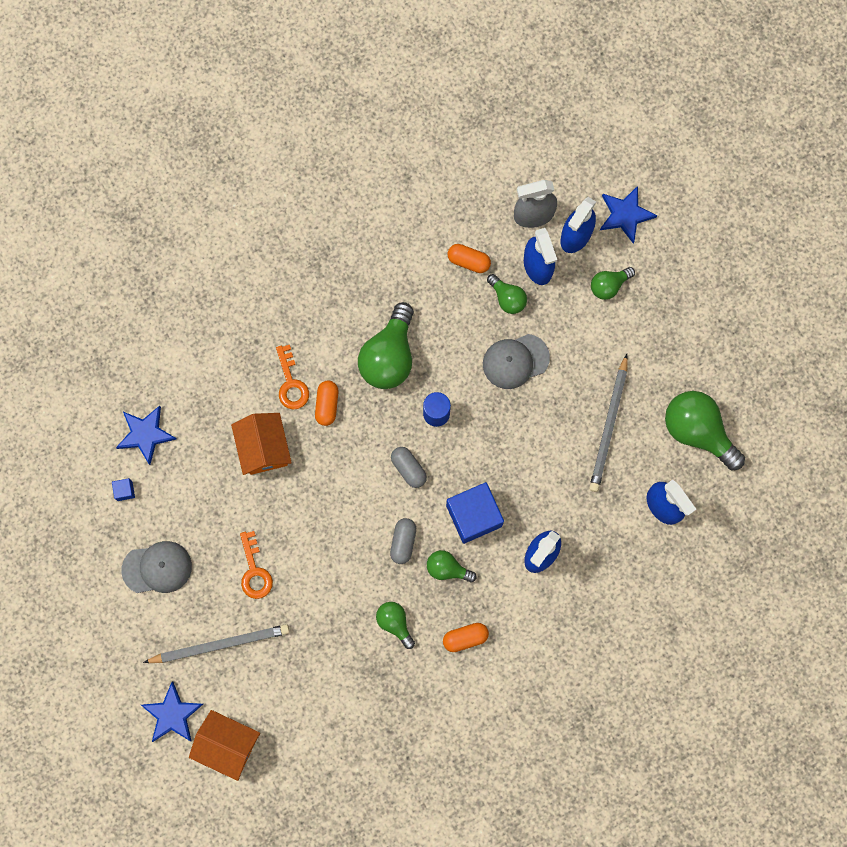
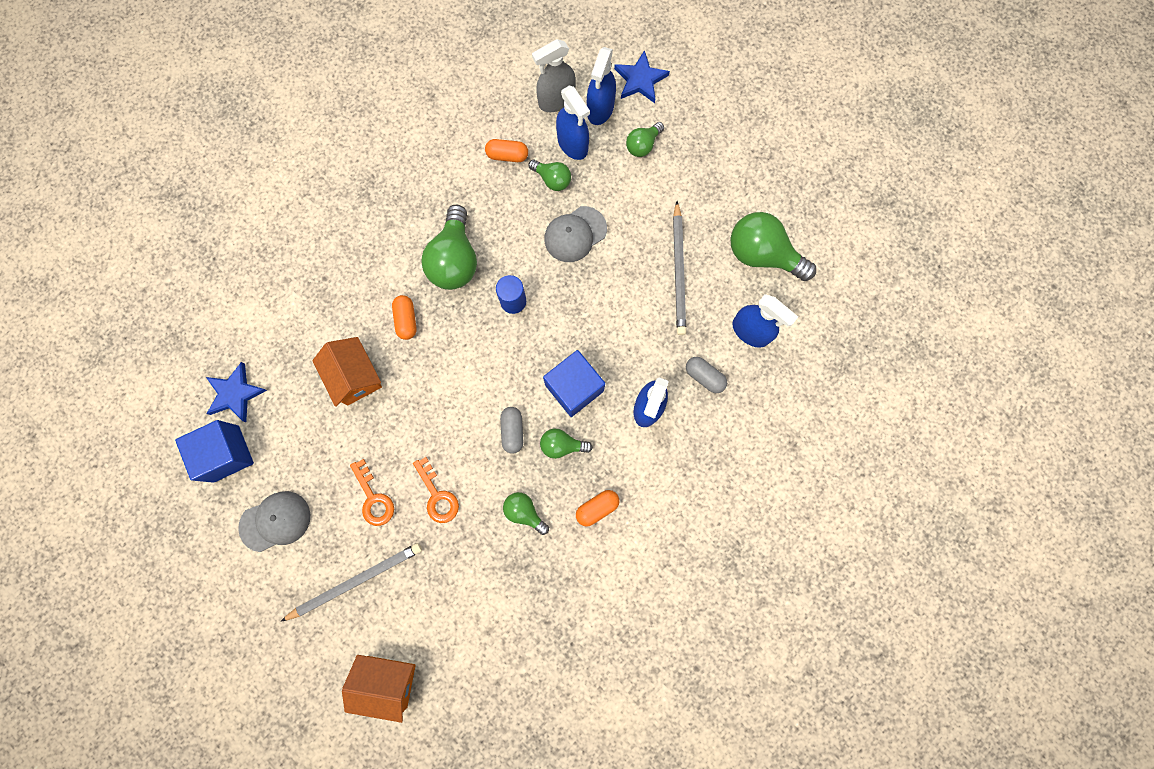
camera: 15 degrees left, 0 degrees up
(125, 491) = (226, 453): blue cube -> blue cube, size x2.42
(172, 714) = (323, 666): blue star -> none
(291, 383) = (367, 309): orange key -> orange key (437, 495)
(408, 469) = (500, 360): grey capsule -> grey capsule (704, 377)

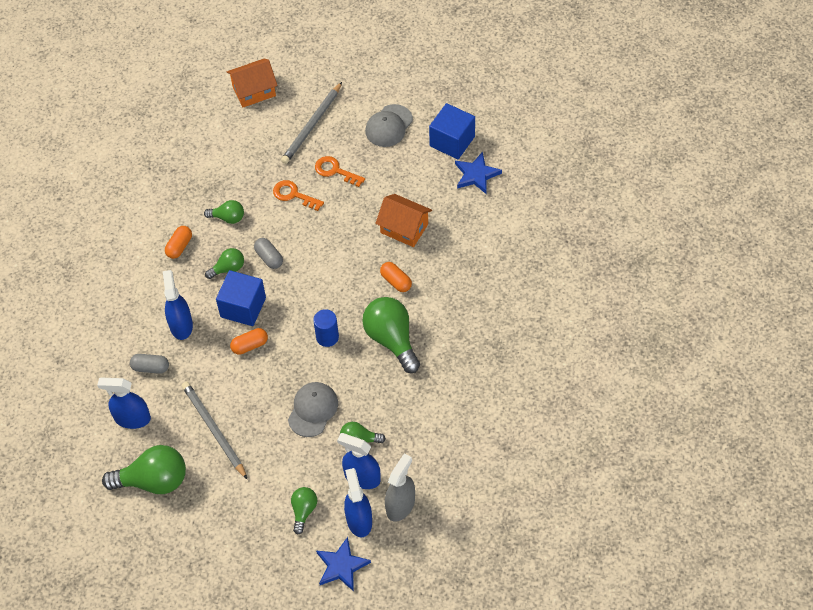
camera: 150 degrees right, 20 degrees down
(507, 155) = (408, 437): orange capsule -> orange capsule (250, 345)

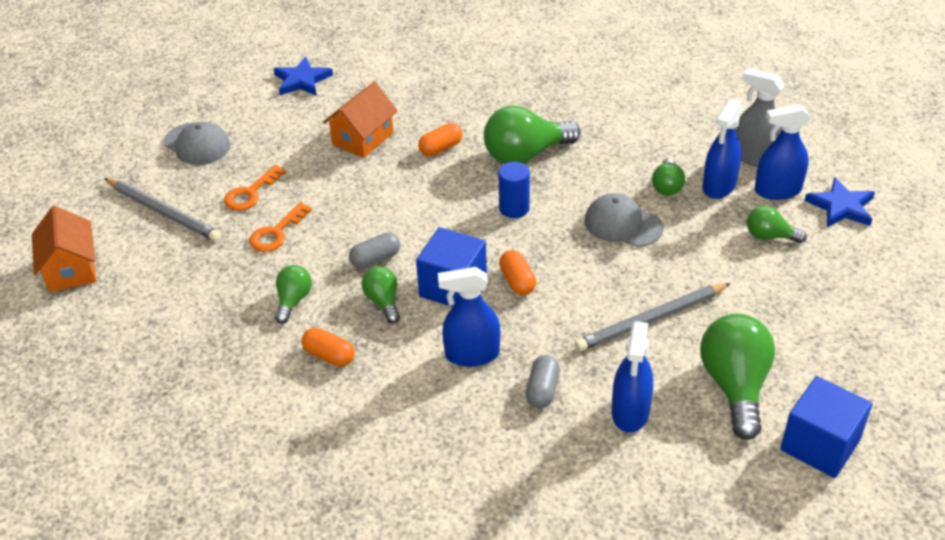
camera: 85 degrees left, 15 degrees down
(452, 141) = (244, 95): blue cube -> blue cube (820, 445)

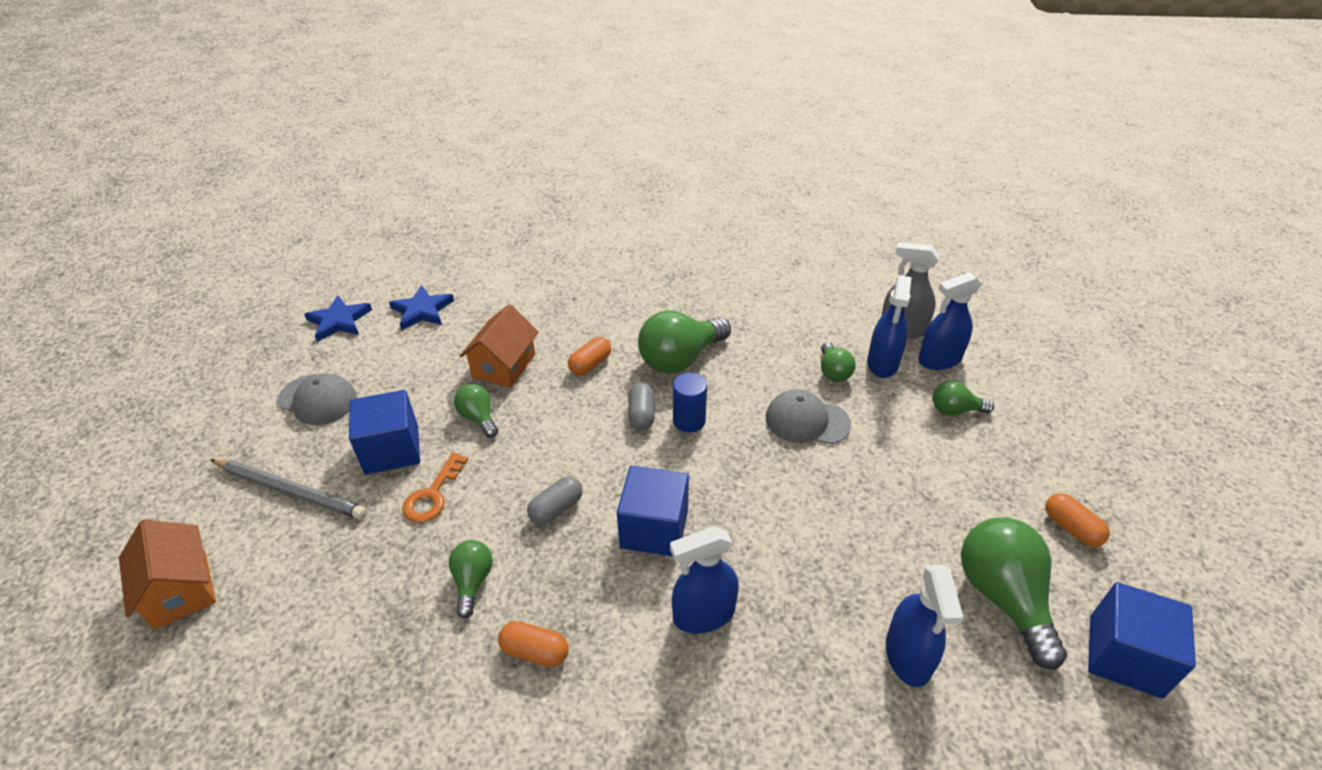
camera: 15 degrees left, 0 degrees up
(250, 193) = (392, 449): orange key -> blue cube
(383, 301) = (580, 562): green light bulb -> green light bulb (478, 418)
(517, 281) = (722, 508): orange capsule -> orange capsule (1071, 528)
(542, 390) = (800, 647): grey capsule -> grey capsule (641, 415)
(651, 320) = (881, 530): grey pencil -> none
(841, 207) = (1005, 367): blue star -> blue star (339, 321)

